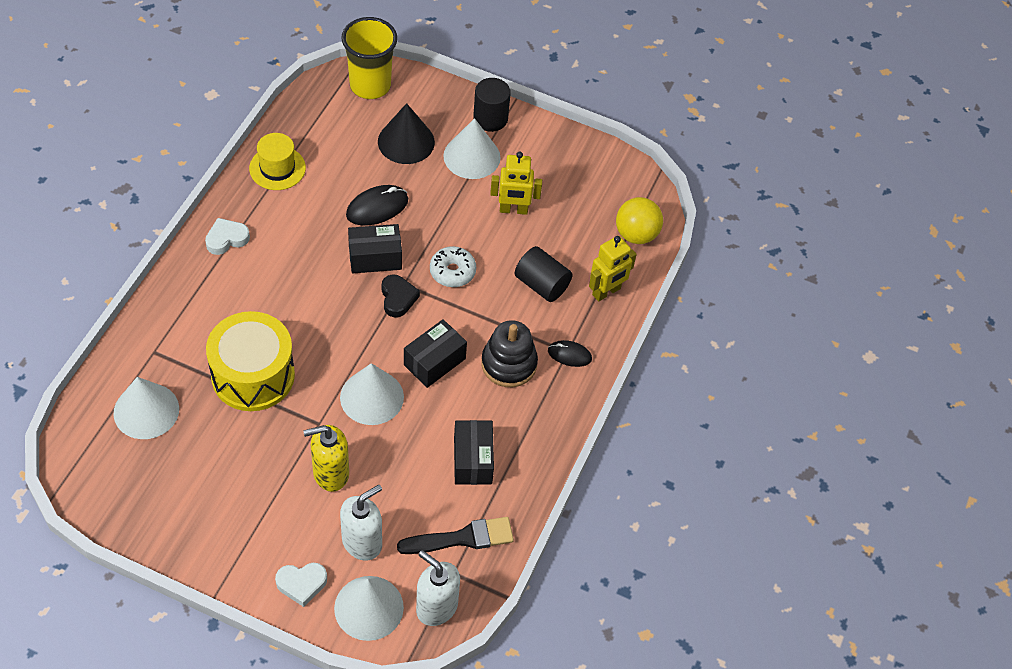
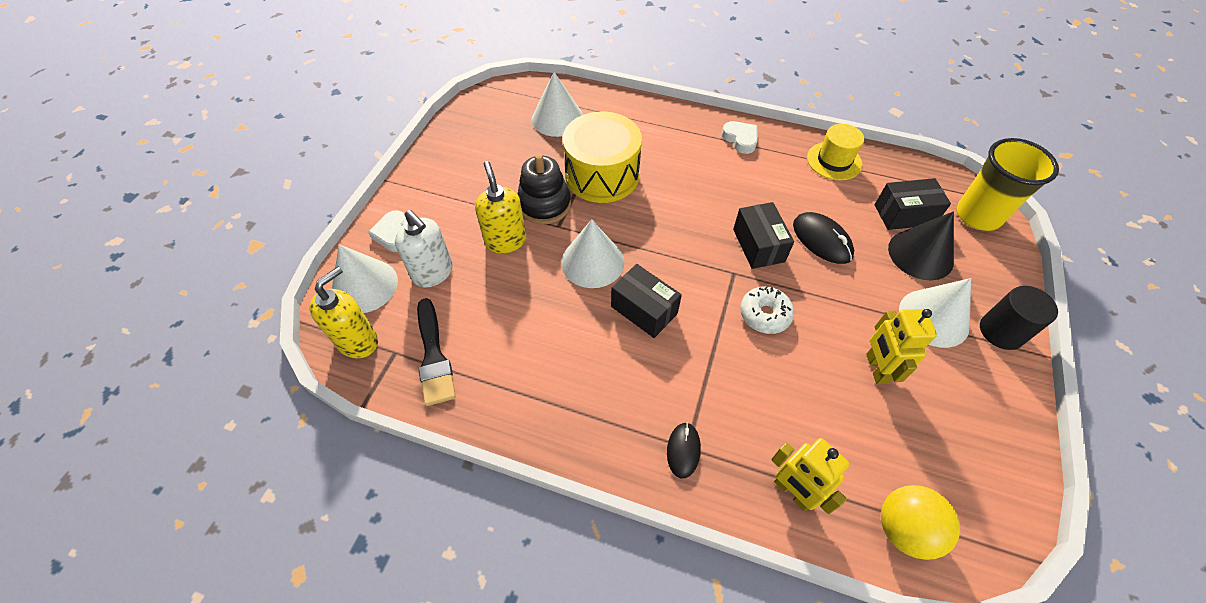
camera: 90 degrees right, 0 degrees up
(398, 298) = (715, 270): black heart -> none
(436, 607) = (358, 341): white soap dispenser -> yellow soap dispenser
(473, 460) = (527, 357): black box -> black box (904, 214)
(509, 364) = (656, 382): black stacking toy -> black stacking toy (544, 204)
(541, 284) = (777, 409): black cylinder -> none

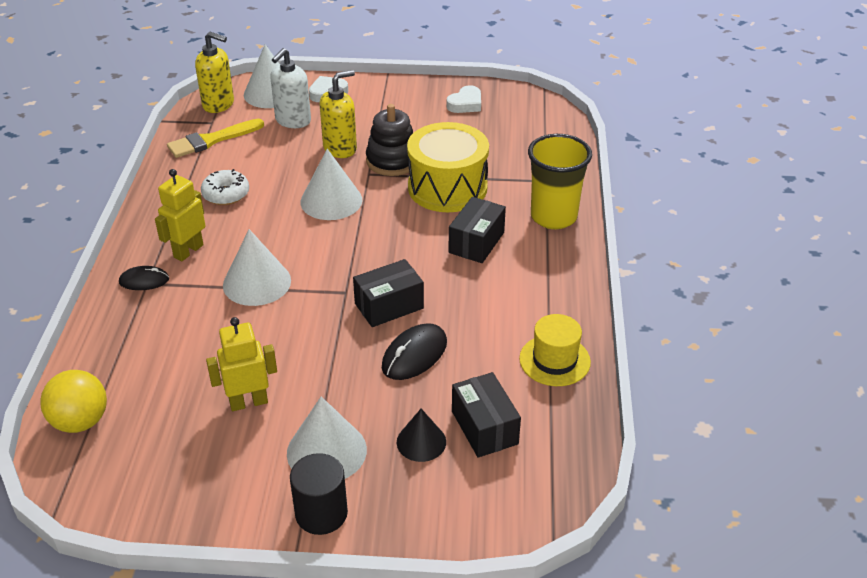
camera: 75 degrees right, 15 degrees down
(434, 356) = (211, 140): black brush -> yellow brush
(557, 118) = (518, 146): white cone -> white cone (257, 282)
(644, 310) = (283, 239): black box -> black box (476, 242)
(740, 139) = (553, 278): white heart -> white heart (465, 104)
(764, 314) = (297, 317): white donut -> white donut (226, 194)
(792, 492) = (111, 348): yellow robot -> yellow robot (188, 251)
(920, 254) = (421, 442): black cone -> black cone, size x0.63
(977, 216) = (512, 503): yellow cup -> yellow cup (553, 217)

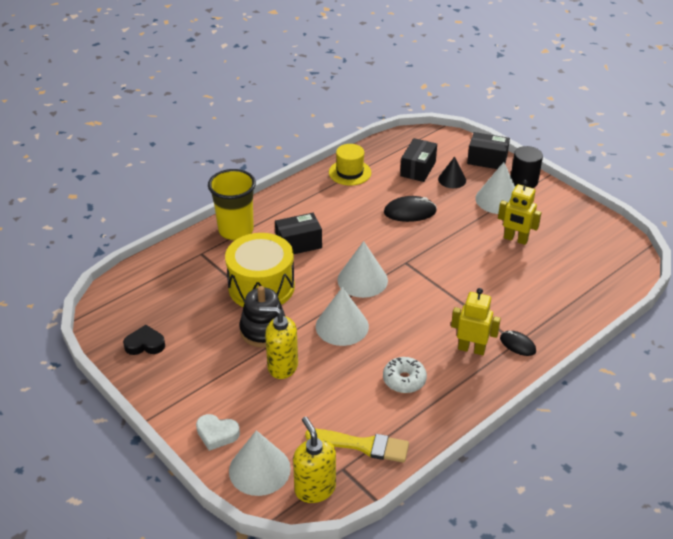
camera: 135 degrees left, 0 degrees up
(80, 421) = (612, 280): yellow ball -> none
(188, 251) = (471, 349): yellow robot -> yellow robot turned 150 degrees counterclockwise
(257, 282) = (449, 299): white cone -> white cone (362, 280)
(293, 121) = (280, 421): white soap dispenser -> none
(389, 306) = (392, 241): black box -> black box (487, 160)
(465, 104) = (145, 344): white heart -> black heart

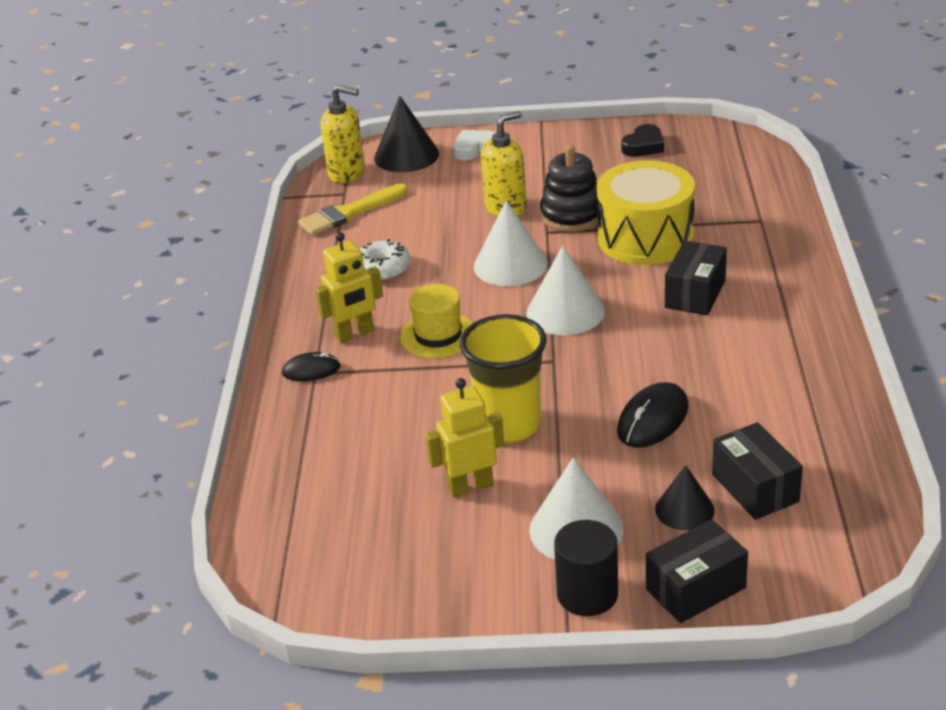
camera: 135 degrees right, 5 degrees down
(236, 230) = (780, 258): yellow cup -> yellow cup (509, 426)
(259, 469) = (406, 155): white cone -> black cone
(350, 172) = (819, 410): yellow hat -> yellow hat (438, 335)

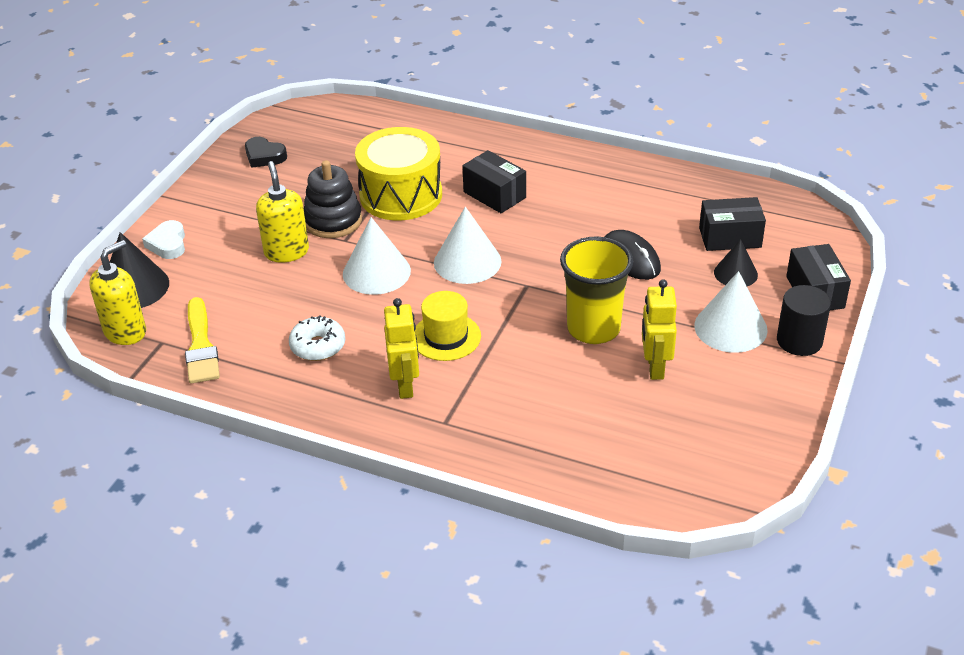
camera: 70 degrees left, 5 degrees up
(311, 370) = (439, 424): black mouse -> none
(643, 146) = (264, 156): black heart -> black heart turned 150 degrees clockwise

